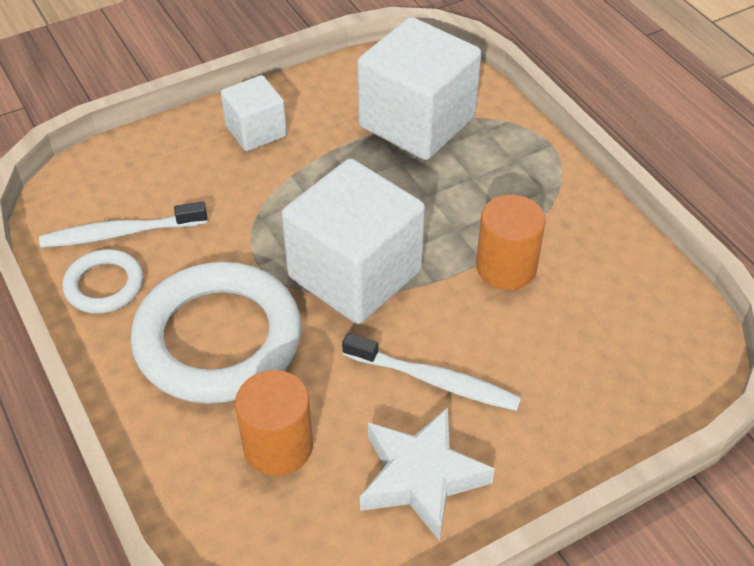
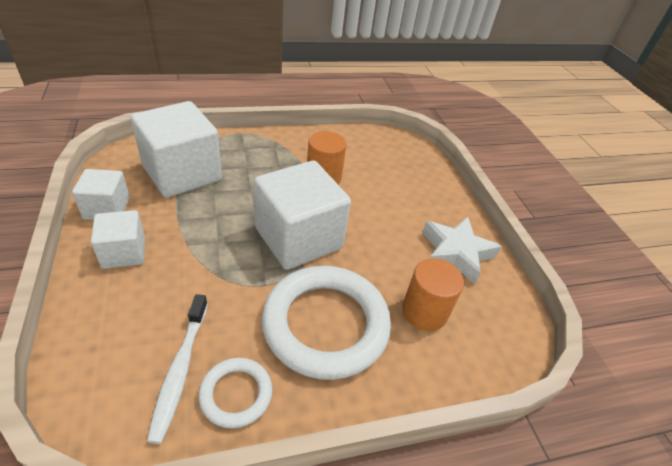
camera: 80 degrees left, 5 degrees down
(316, 90) = (107, 208): none -> white cube
(434, 380) = (392, 228): white toothbrush -> none

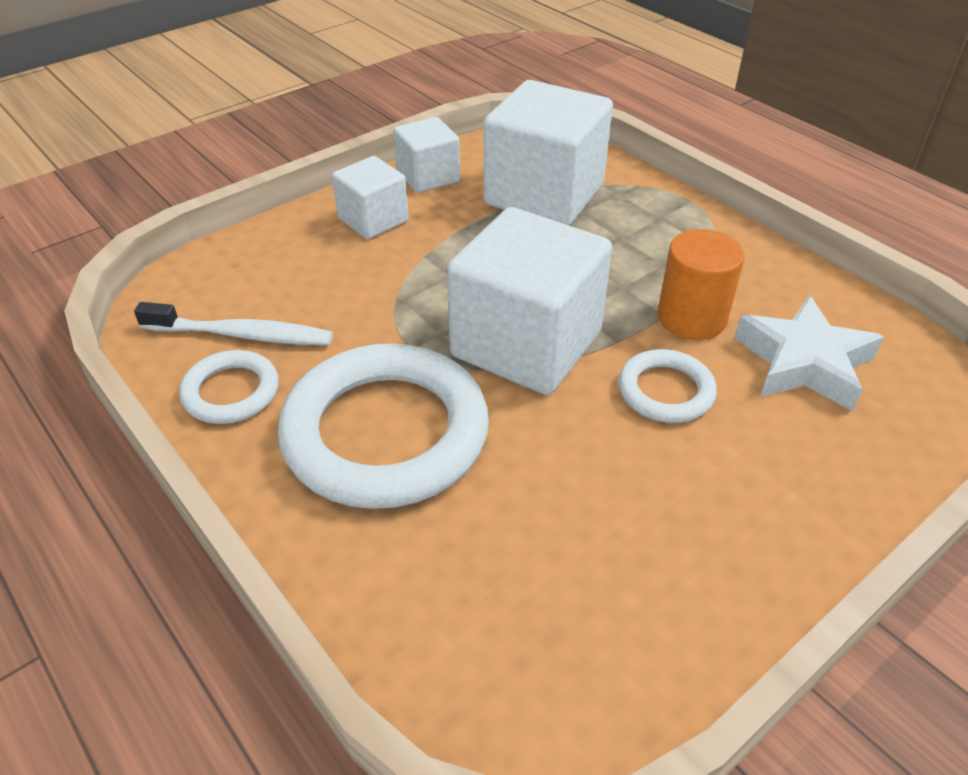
camera: 70 degrees right, 0 degrees up
(180, 369) = (241, 334): white toothbrush -> white toothbrush turned 150 degrees counterclockwise
(363, 209) = (665, 391): none -> white ring
(424, 311) = (494, 547): orange cylinder -> none
(456, 253) = (683, 558): white star -> white star (804, 363)

